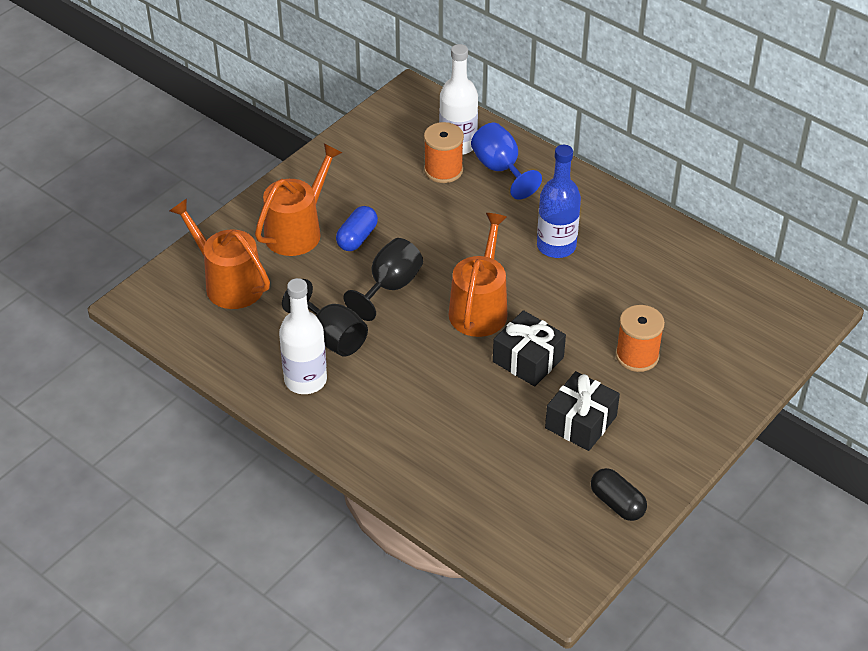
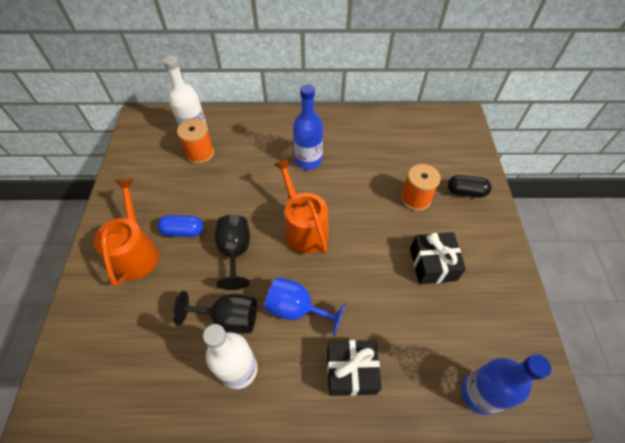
camera: 40 degrees left, 10 degrees up
(229, 283) = (115, 329): orange watering can -> none
(357, 238) = (183, 231): blue capsule -> blue capsule turned 75 degrees counterclockwise
(500, 169) = (233, 133): blue goblet -> blue goblet (297, 309)
(500, 539) = (479, 393): none -> blue bottle
(528, 359) = (363, 243): black gift -> black gift (351, 371)
(617, 503) = (507, 305): black capsule -> black capsule (465, 192)

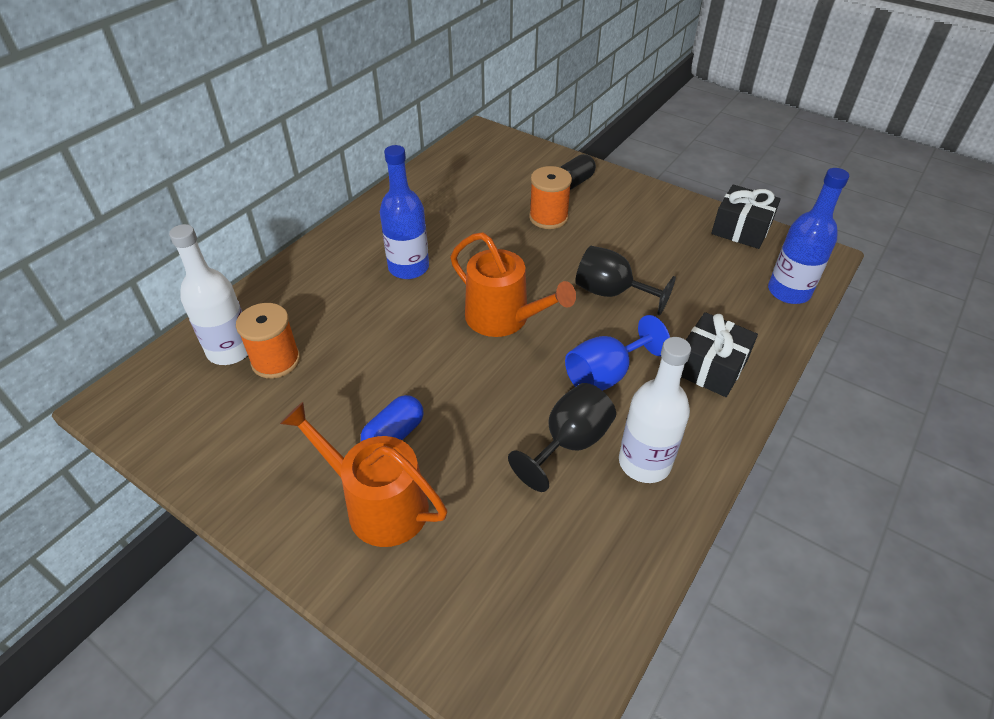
camera: 55 degrees left, 10 degrees down
(235, 252) = (478, 395): black goblet -> black goblet (611, 293)
(303, 228) = (503, 318): orange watering can -> orange watering can turned 150 degrees counterclockwise
(432, 264) = (636, 248): black gift -> black gift (741, 229)

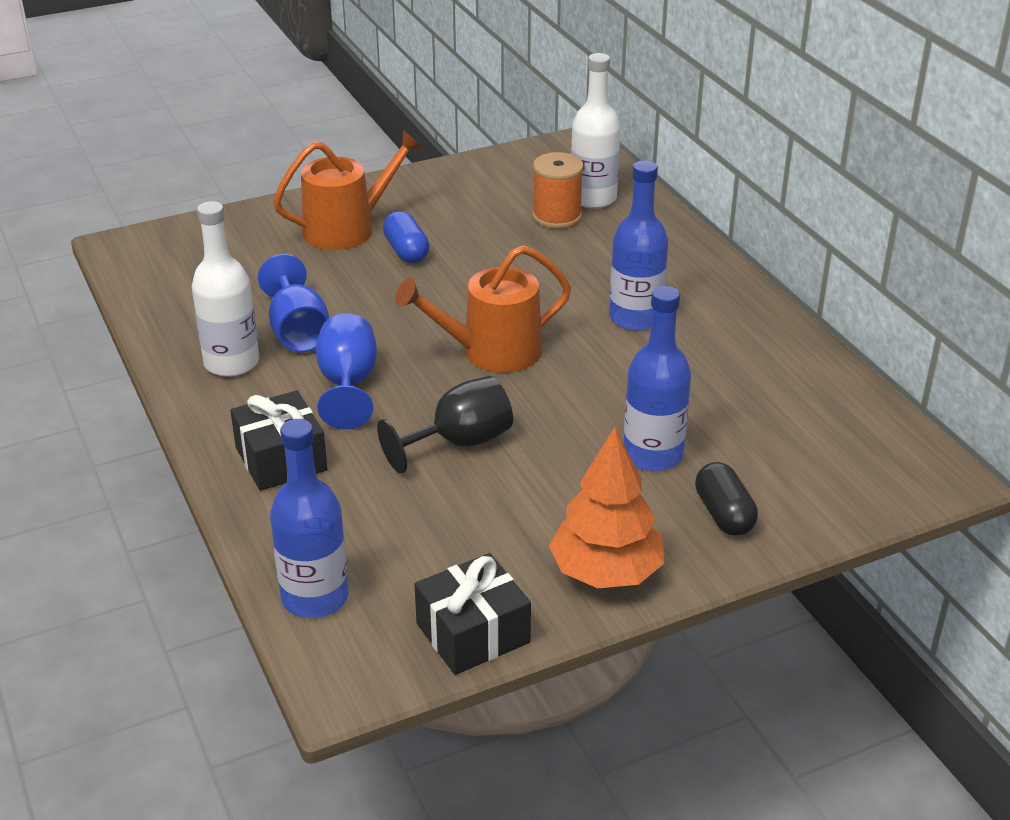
camera: 120 degrees right, 10 degrees down
(548, 217) = (653, 455): orange spool -> blue bottle
(569, 443) = (298, 332): black goblet -> blue goblet
(654, 204) = (606, 572): none -> orange tree

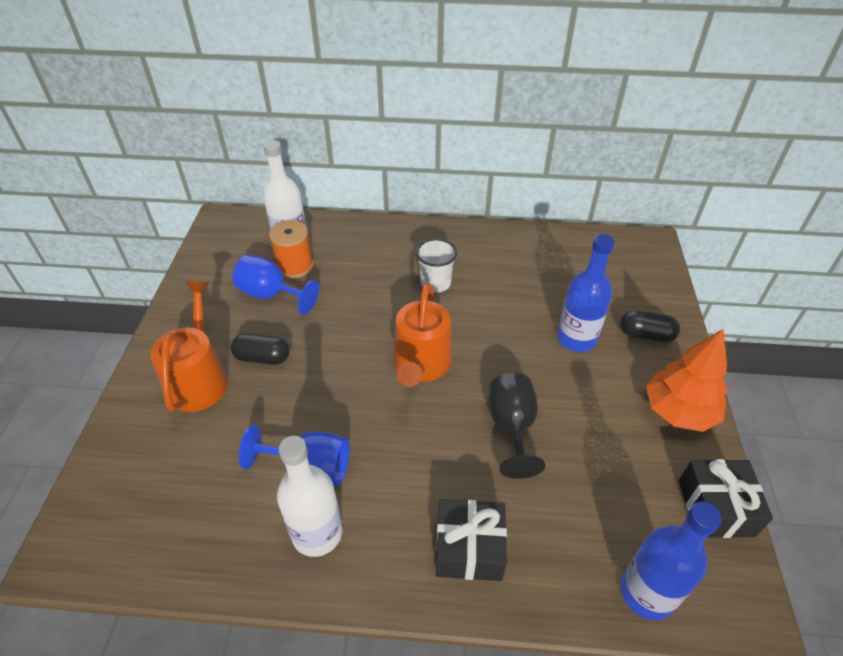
camera: 60 degrees left, 10 degrees up
(348, 384) = (402, 464): blue goblet -> blue goblet (271, 295)
(406, 251) = (262, 358): blue capsule -> black capsule
(635, 318) = (435, 283): blue bottle -> white cup

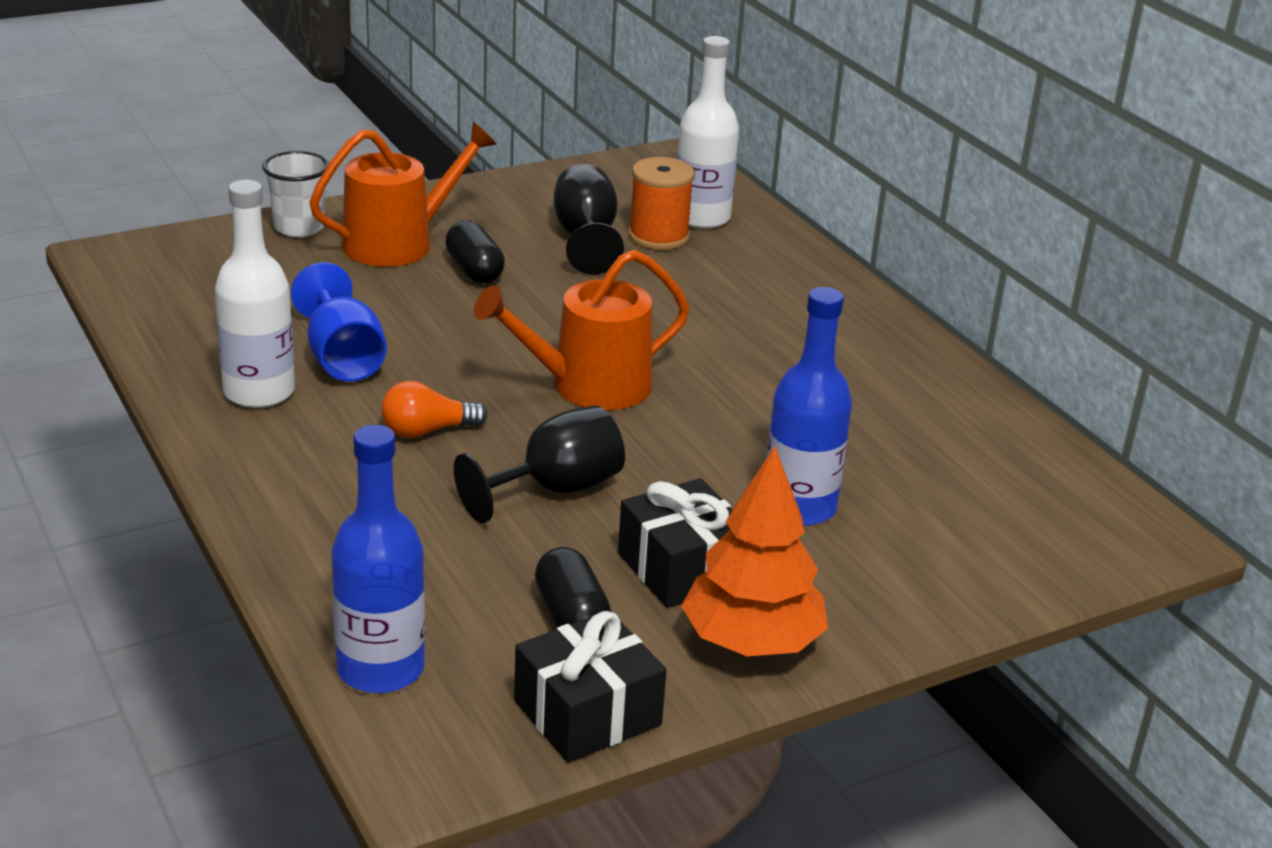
camera: 55 degrees right, 15 degrees down
(271, 295) = (585, 238): blue goblet -> black goblet
(419, 460) = (427, 431): none -> orange light bulb
(435, 283) = (764, 351): white cup -> white cup (299, 227)
(469, 548) = (328, 505): black gift -> black gift (681, 568)
(646, 335) = (893, 577): black capsule -> black capsule (571, 616)

